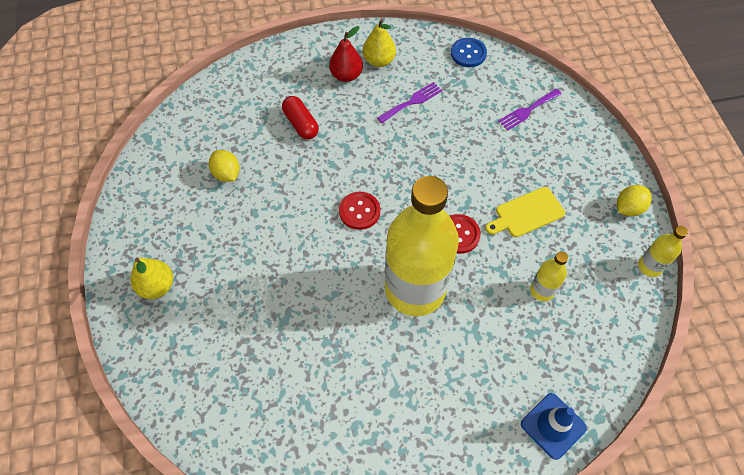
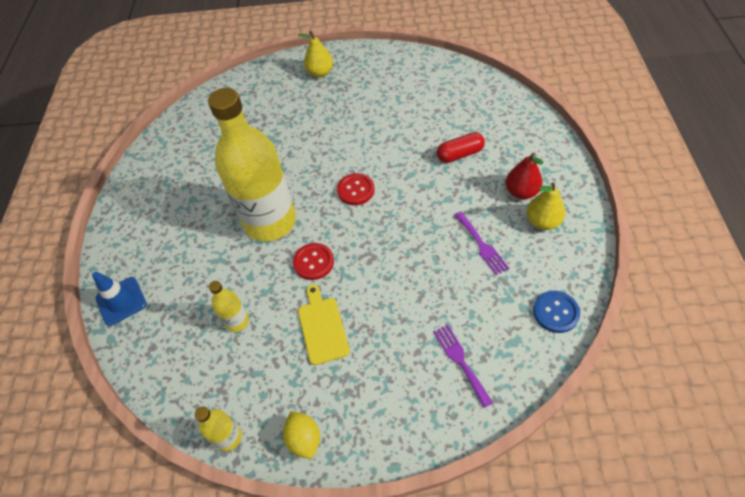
camera: 105 degrees right, 5 degrees down
(227, 174) = (411, 106): yellow lemon -> none

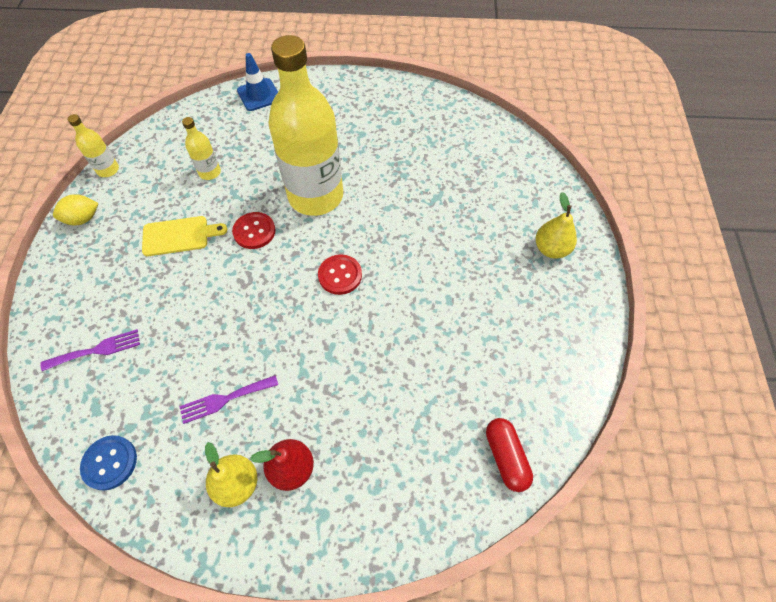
camera: 90 degrees right, 5 degrees up
(460, 154) = (374, 401): red capsule -> red capsule (505, 457)

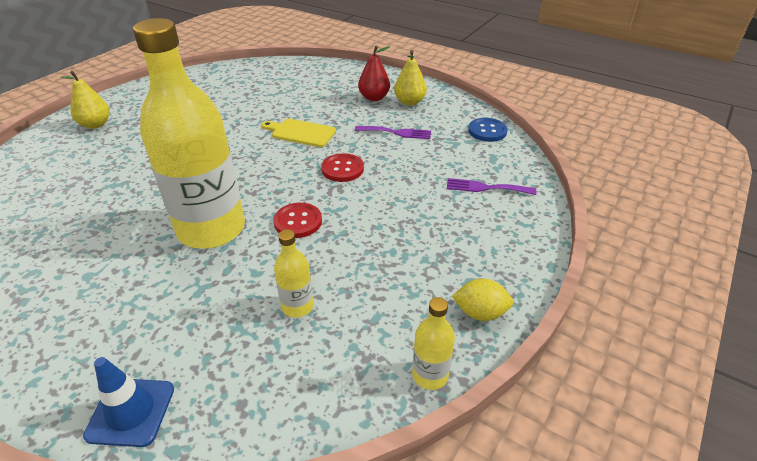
camera: 150 degrees left, 20 degrees down
(179, 236) = (374, 247): yellow cutting board -> yellow cutting board (301, 133)
(340, 275) = (257, 164): red button -> red button (342, 169)
(505, 457) = (258, 69): red capsule -> none

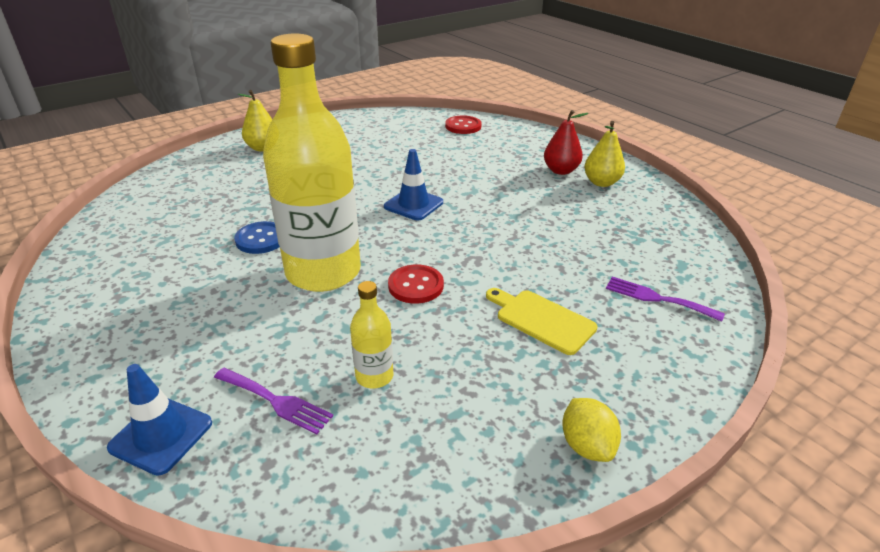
camera: 20 degrees right, 5 degrees down
(264, 151) = (413, 204): none -> blue traffic cone
(301, 133) = (461, 193): yellow cutting board -> yellow cutting board (542, 320)
(342, 169) = (490, 240): red button -> red button (463, 126)
(396, 132) = (571, 213): purple fork -> purple fork (276, 401)
(430, 375) = (491, 501): yellow bottle -> none
(480, 313) = (586, 445): yellow lemon -> yellow lemon turned 45 degrees clockwise
(487, 131) = (687, 233): blue button -> blue button (261, 239)

